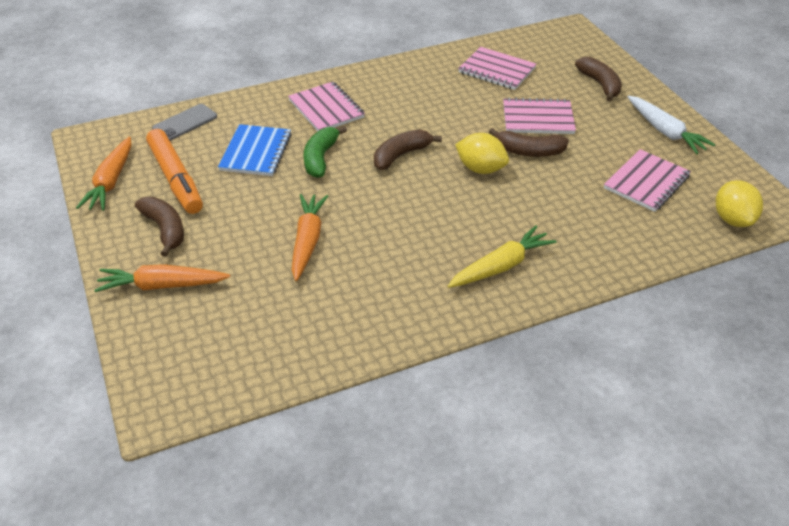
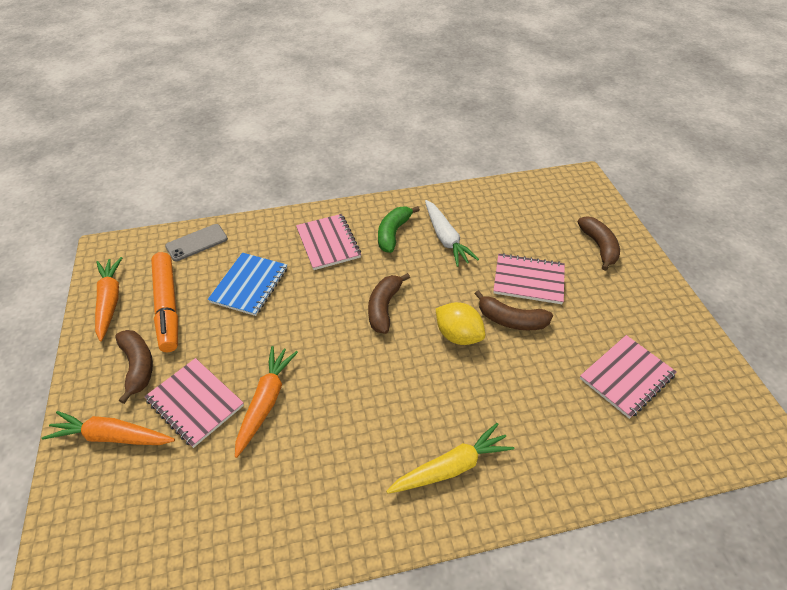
camera: 10 degrees right, 5 degrees up
(111, 181) = (110, 301): orange carrot -> orange carrot turned 150 degrees clockwise
(320, 158) = (307, 300): green banana -> green banana (393, 233)
(401, 155) = (384, 307): brown banana -> brown banana turned 45 degrees counterclockwise
(497, 70) = (500, 218): pink notebook -> pink notebook (195, 403)
(665, 131) = (656, 313): white carrot -> white carrot (445, 238)
(732, 219) = (714, 442): yellow lemon -> none

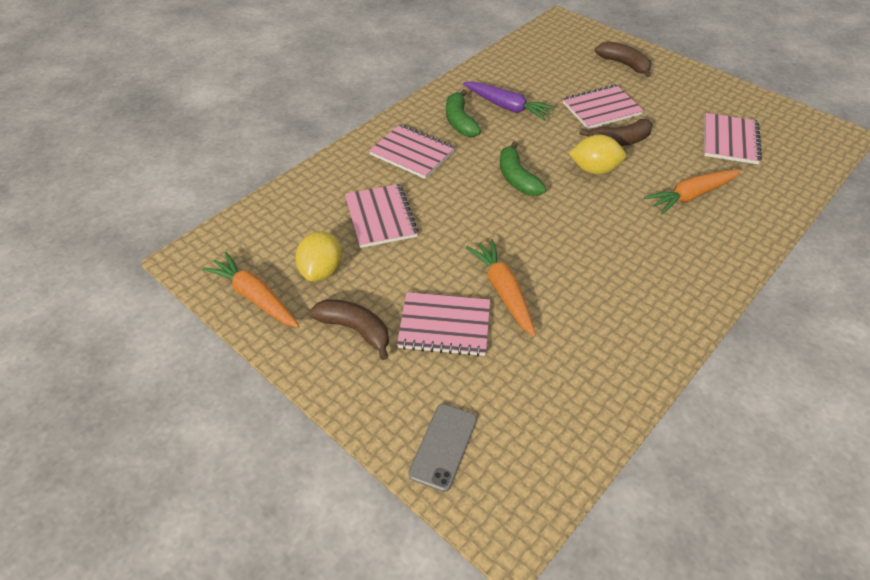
camera: 35 degrees left, 0 degrees up
(112, 436) = (402, 391): orange carrot -> orange carrot (691, 196)
(168, 306) = (321, 271): orange marker -> yellow lemon
(197, 243) = (283, 208): grey phone -> grey phone (443, 446)
(249, 285) = (380, 217): blue notebook -> pink notebook
(384, 307) = (517, 178): brown banana -> green banana
(445, 238) = (507, 107): white carrot -> purple carrot
(451, 467) = (685, 255): yellow carrot -> none

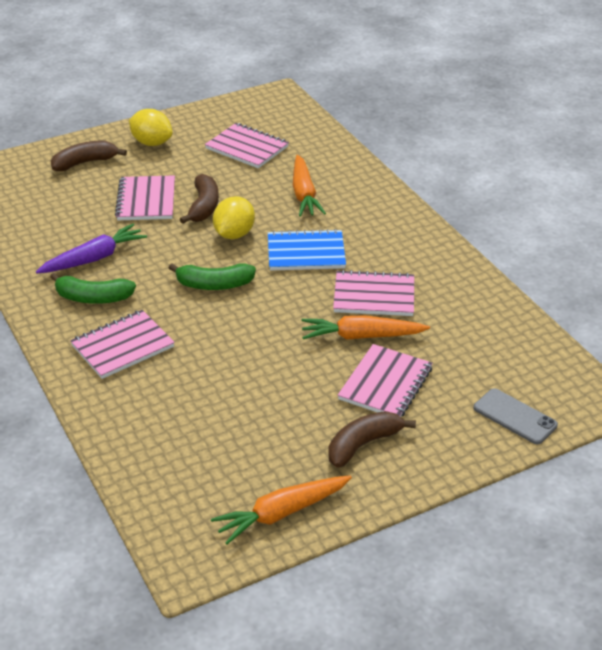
camera: 70 degrees left, 10 degrees down
(321, 271) = (269, 454): yellow lemon -> yellow lemon (152, 143)
(380, 217) = (213, 393): pink notebook -> pink notebook (374, 296)
(601, 221) = (306, 253): none -> blue notebook

